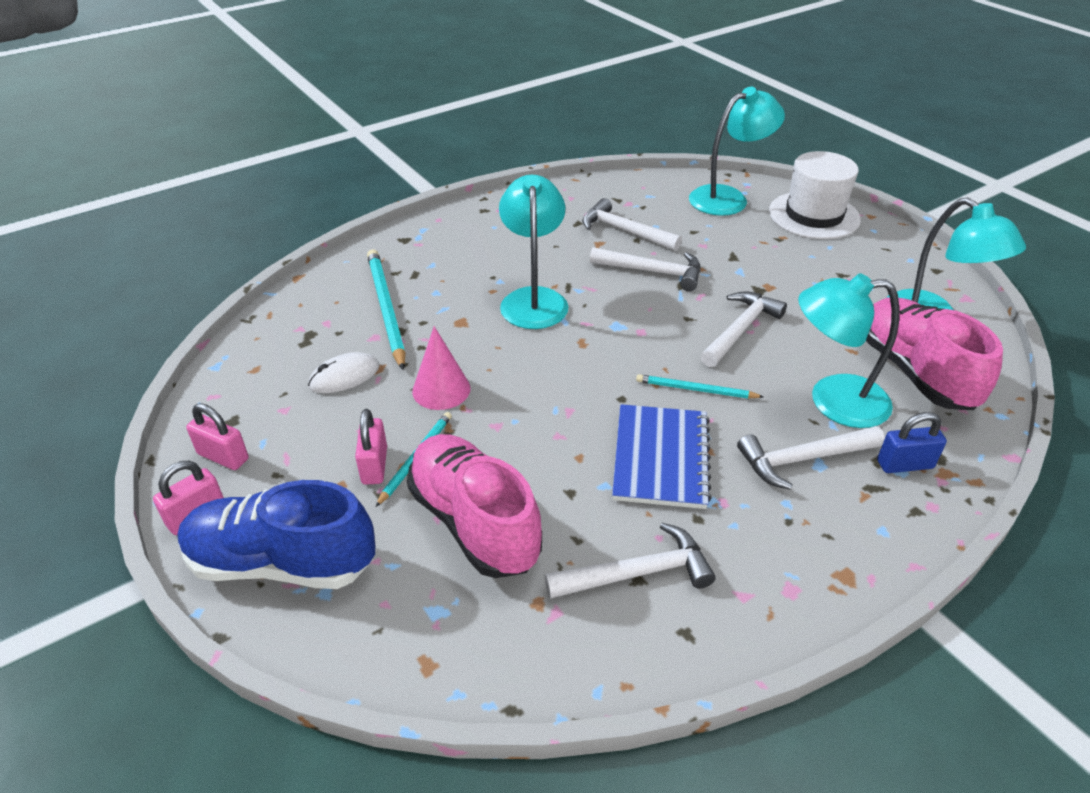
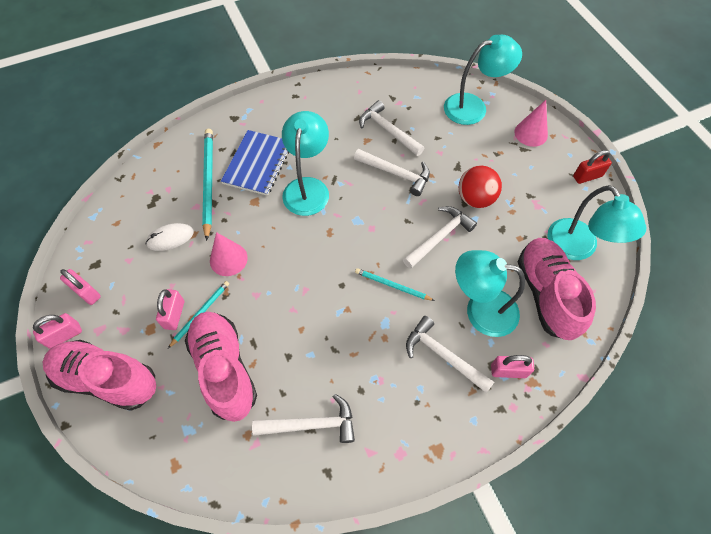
camera: 10 degrees right, 20 degrees up
(281, 563) = (107, 379): blue shoe -> pink shoe
(660, 458) = (352, 339): blue notebook -> blue notebook (258, 164)
(771, 285) = (475, 198): none -> red ball
(803, 459) = (443, 355): white hammer -> white hammer turned 45 degrees clockwise
(814, 215) = (531, 133): white hat -> pink cone
(904, 464) = (508, 371): blue padlock -> pink padlock
(906, 248) = (587, 176): none -> red padlock

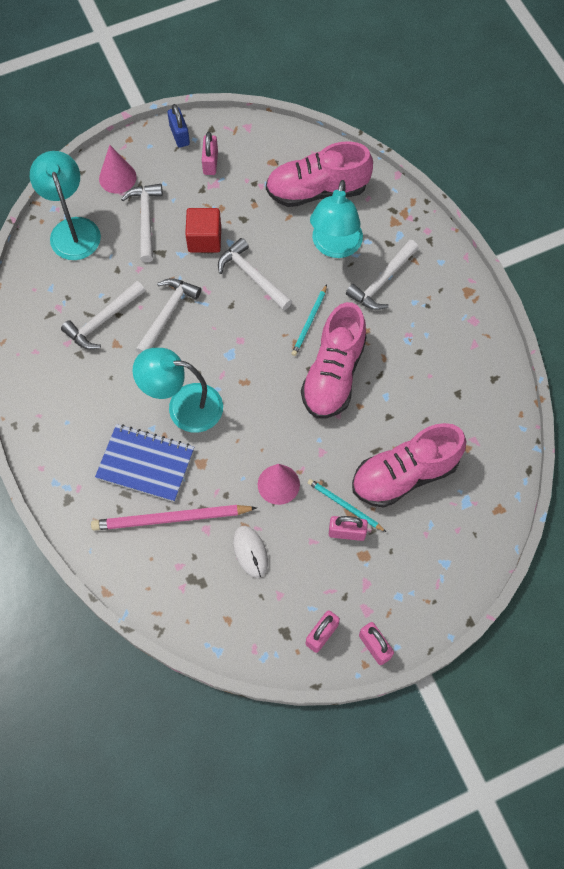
camera: 90 degrees left, 5 degrees up
(107, 379) = (421, 589): pink shoe -> pink shoe (333, 374)
(208, 182) = (171, 519): turquoise pencil -> pink pencil
(311, 424) = (453, 393): white hammer -> white hammer (145, 219)
(475, 198) = (204, 239): red ball -> red cube
(508, 371) = (394, 230): pink padlock -> pink padlock (210, 163)
(578, 248) = (266, 157): turquoise lamp -> none
(587, 176) = (179, 135): red padlock -> blue padlock

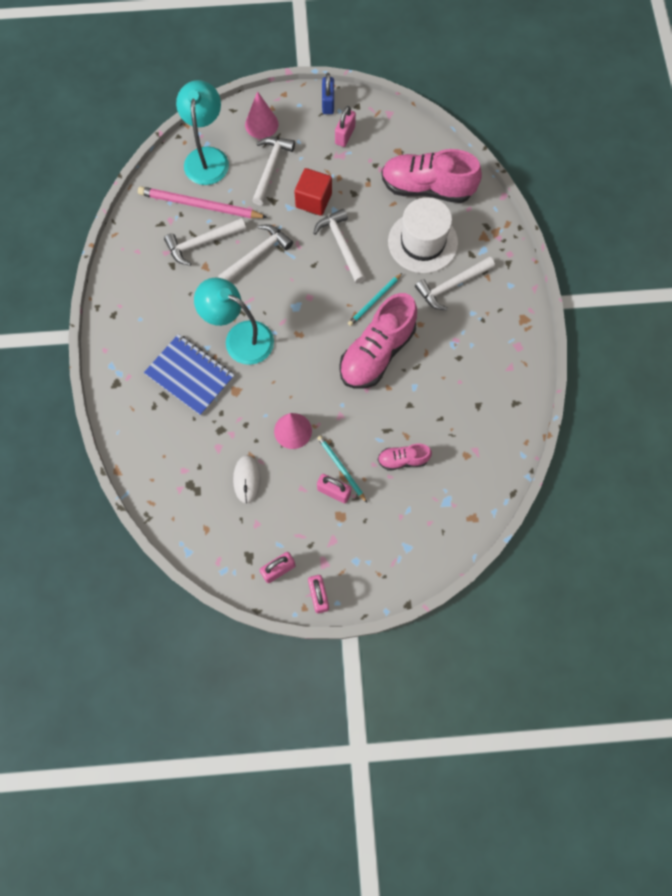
camera: 20 degrees right, 5 degrees up
(171, 519) = (192, 428): pink pencil -> pink pencil (200, 205)
(335, 246) = (422, 242): turquoise lamp -> white hat
(404, 475) = (403, 460): pink shoe -> pink shoe, size x0.49

